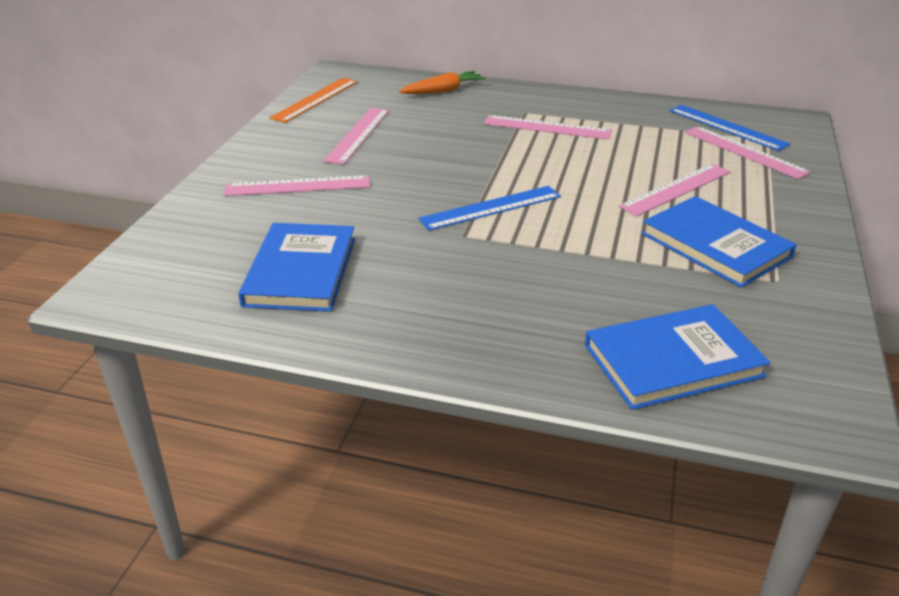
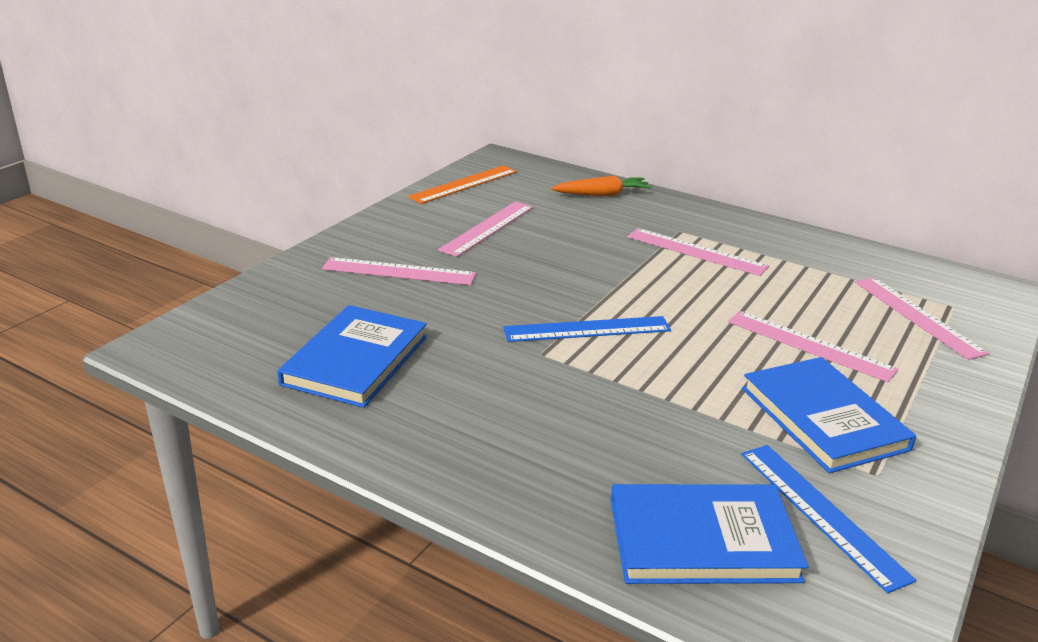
camera: 15 degrees right, 5 degrees down
(675, 189) = (810, 345): pink ruler -> pink ruler turned 60 degrees clockwise
(727, 127) = (910, 284): blue ruler -> blue ruler (821, 513)

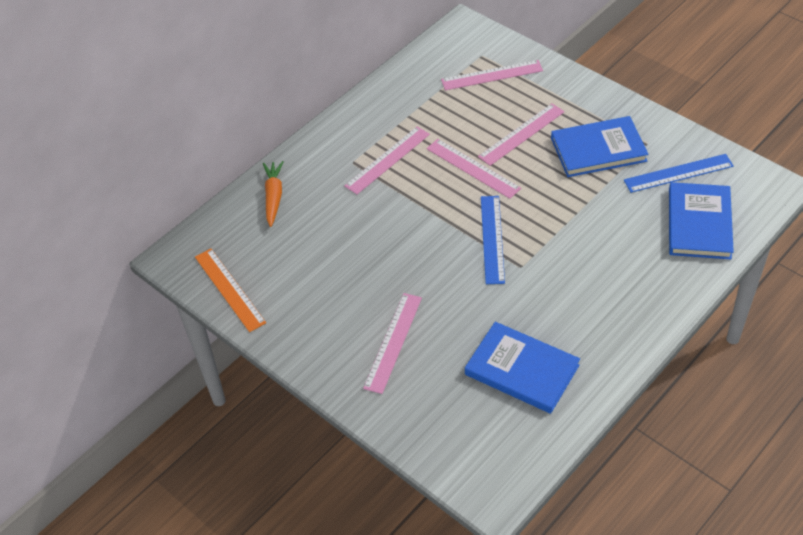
camera: 75 degrees left, 20 degrees up
(488, 228) = (325, 279): pink ruler -> pink ruler (473, 168)

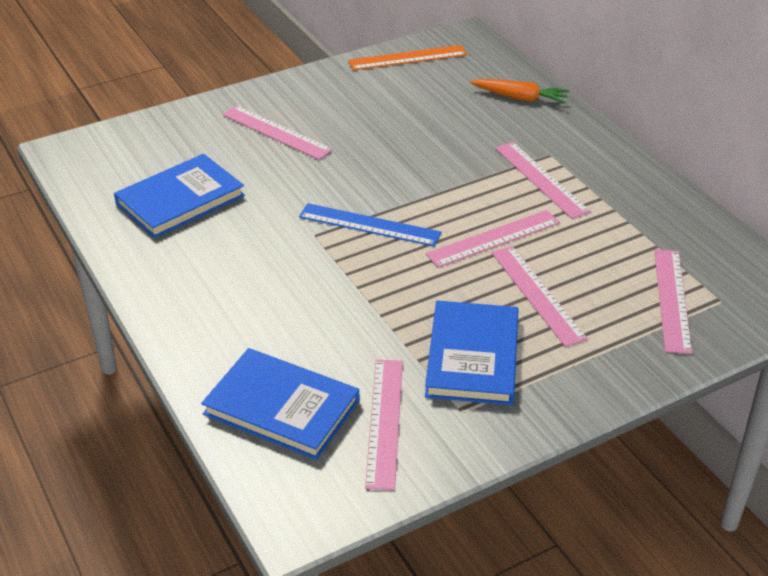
camera: 105 degrees right, 10 degrees down
(678, 173) = (384, 422): blue ruler -> pink ruler

